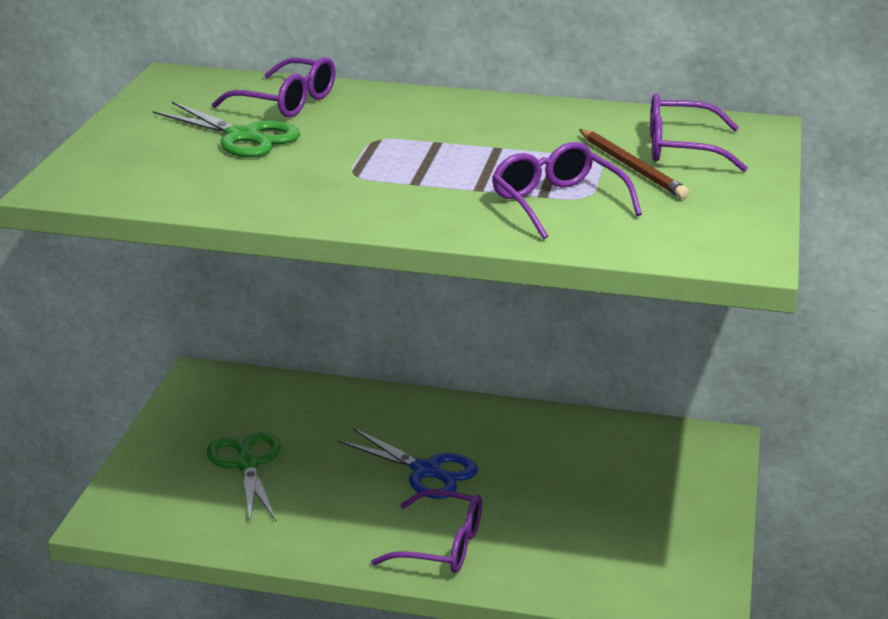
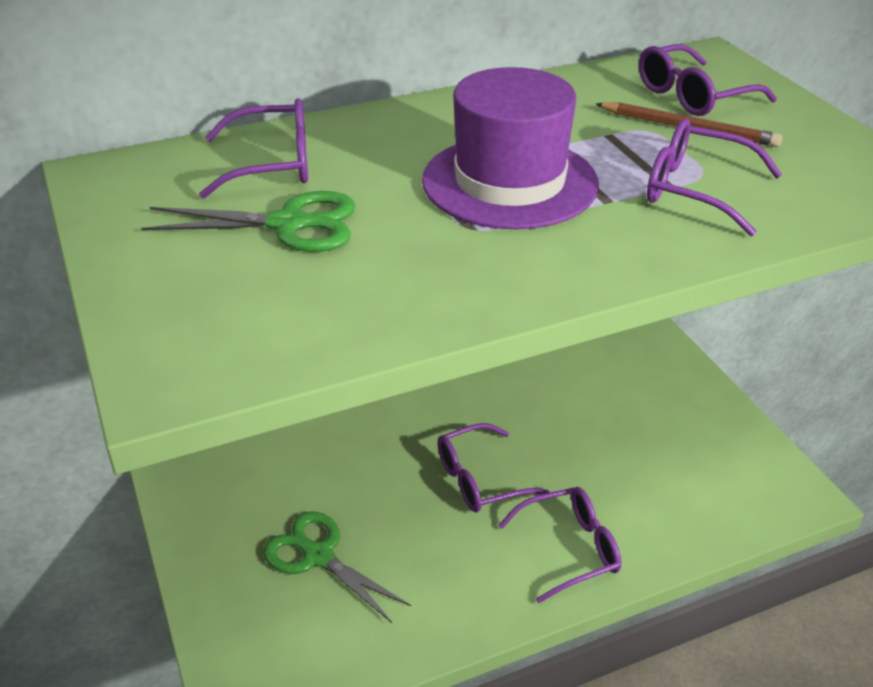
camera: 35 degrees left, 10 degrees up
(426, 471) = (480, 479): blue scissors -> purple glasses
(428, 158) = (510, 182): none -> purple hat

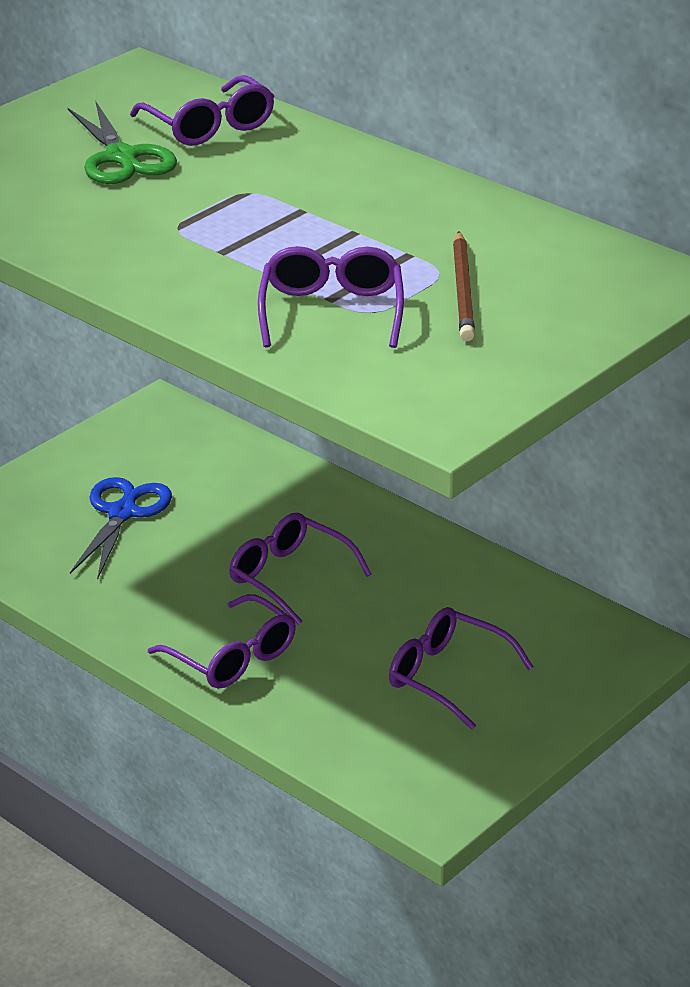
camera: 65 degrees right, 5 degrees down
(318, 556) = (123, 513): green scissors -> blue scissors
(510, 182) = (269, 226): purple hat -> none
(693, 96) = (547, 282): purple glasses -> purple glasses (448, 677)

